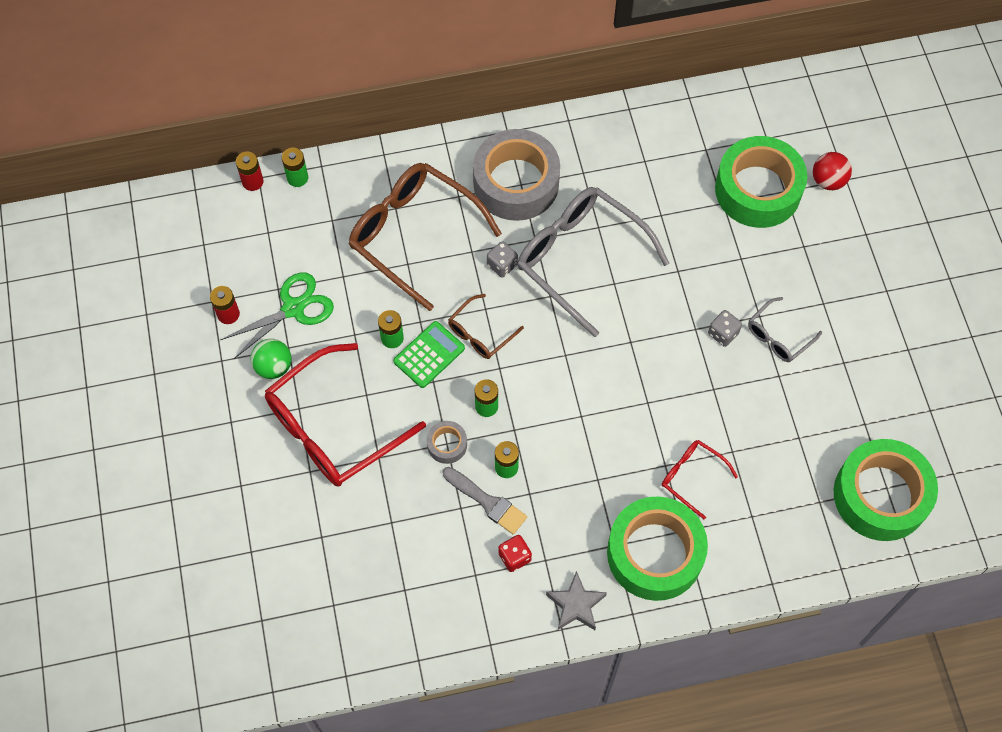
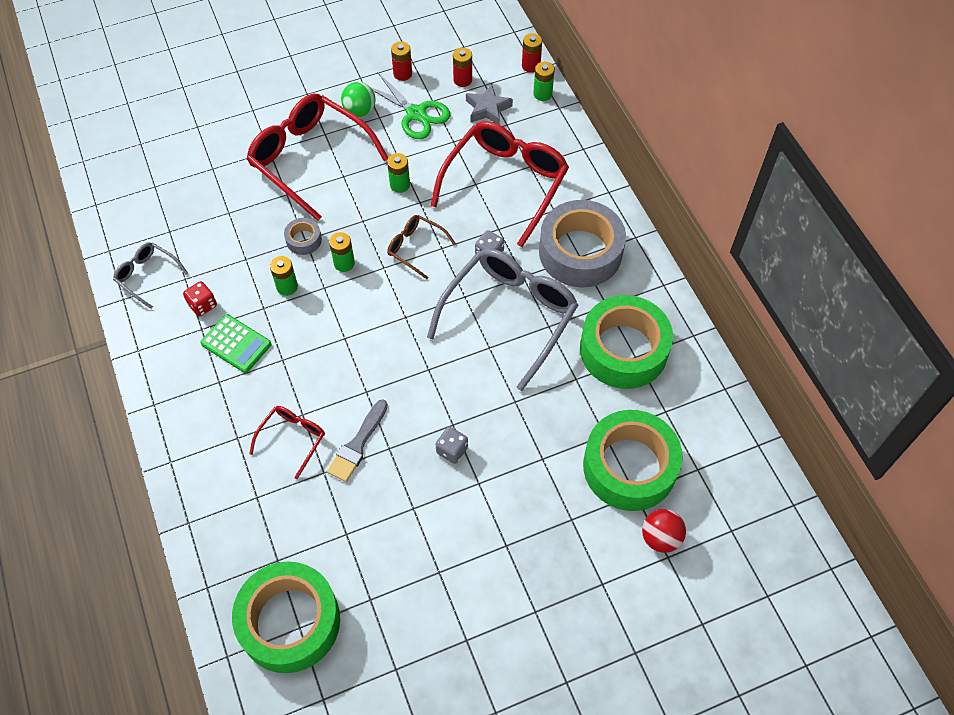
camera: 80 degrees right, 5 degrees down
(255, 253) = (462, 80): none -> red battery
(414, 235) = (505, 184): brown glasses -> red glasses
(429, 355) = (388, 213): green calculator -> green calculator (236, 344)
(487, 502) = (252, 277): grey brush -> grey brush (357, 444)
(576, 605) = (160, 358): grey star -> grey star (487, 109)
(655, 553) = (212, 416): green tape -> green tape (623, 349)
(778, 336) = (458, 503): grey glasses -> grey glasses (147, 276)

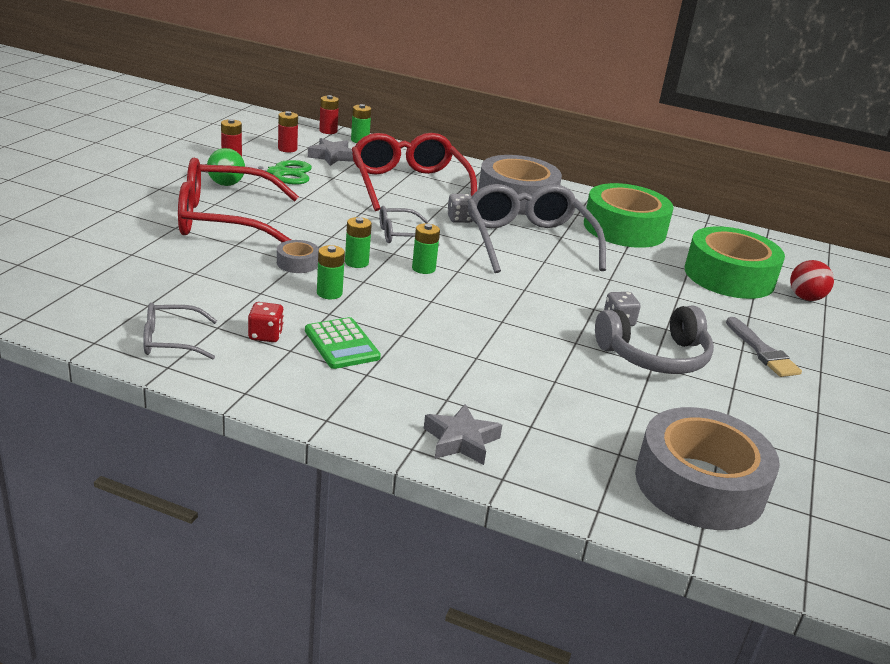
camera: 50 degrees left, 30 degrees down
(202, 477) = (461, 441): none -> grey star
(236, 344) = (342, 344): green calculator -> green calculator turned 75 degrees clockwise
(290, 622) = (699, 484): green tape -> grey tape
(292, 439) = (494, 375): red glasses -> none
(357, 444) = (550, 352): grey brush -> grey brush (762, 351)
(400, 185) = (329, 209): green battery -> green battery (423, 268)
(416, 248) = (400, 235): brown glasses -> grey glasses
(427, 502) = (655, 356): none -> grey headphones

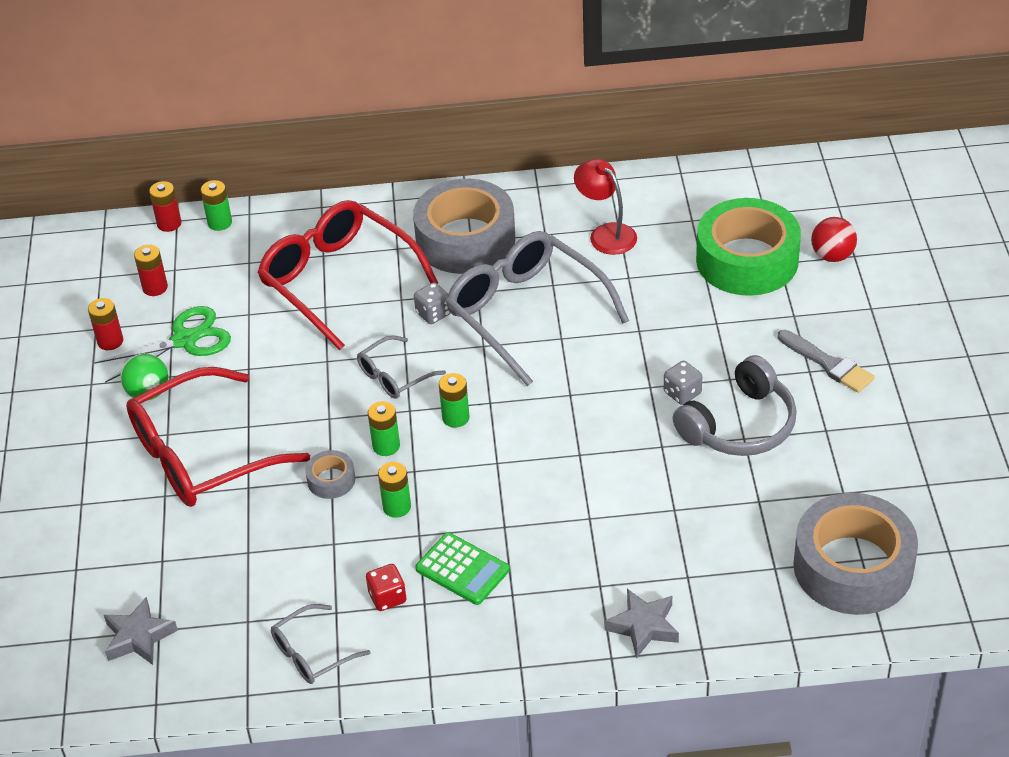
camera: 20 degrees left, 15 degrees up
(331, 156) = (215, 274): grey star -> grey star (138, 637)
(624, 228) = (606, 234): green tape -> red lamp

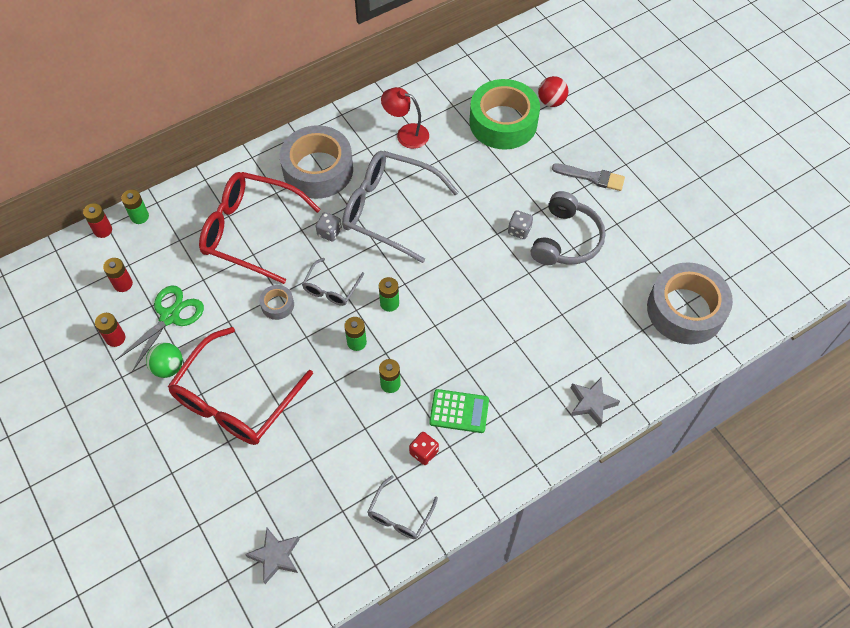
camera: 30 degrees left, 15 degrees up
(331, 480) = (335, 382): grey tape -> grey tape (277, 305)

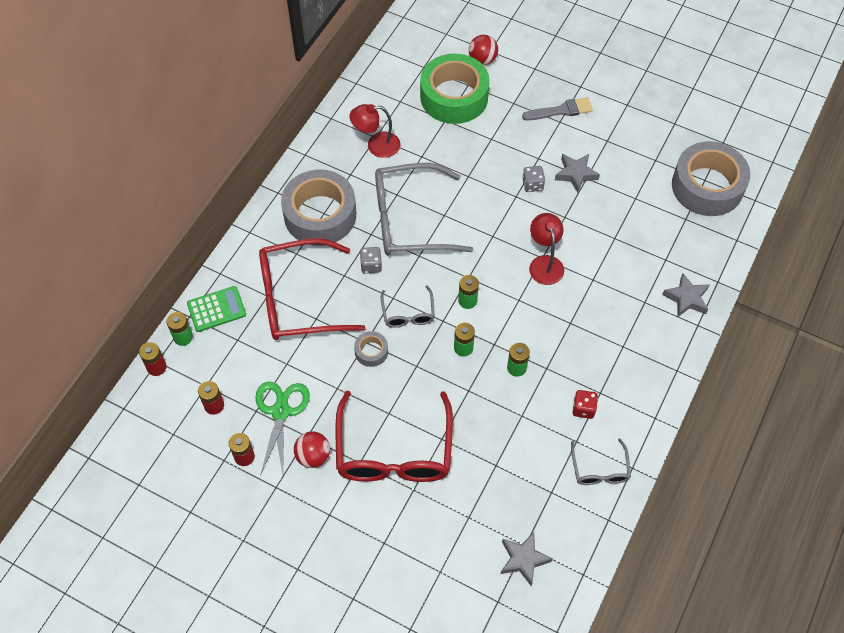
camera: 30 degrees left, 0 degrees up
(168, 367) = (313, 456): green ball -> red ball
(459, 411) = (588, 360): green calculator -> green calculator (216, 309)
(481, 305) = (544, 263): none -> red lamp
(566, 240) = (575, 174): grey headphones -> grey star

